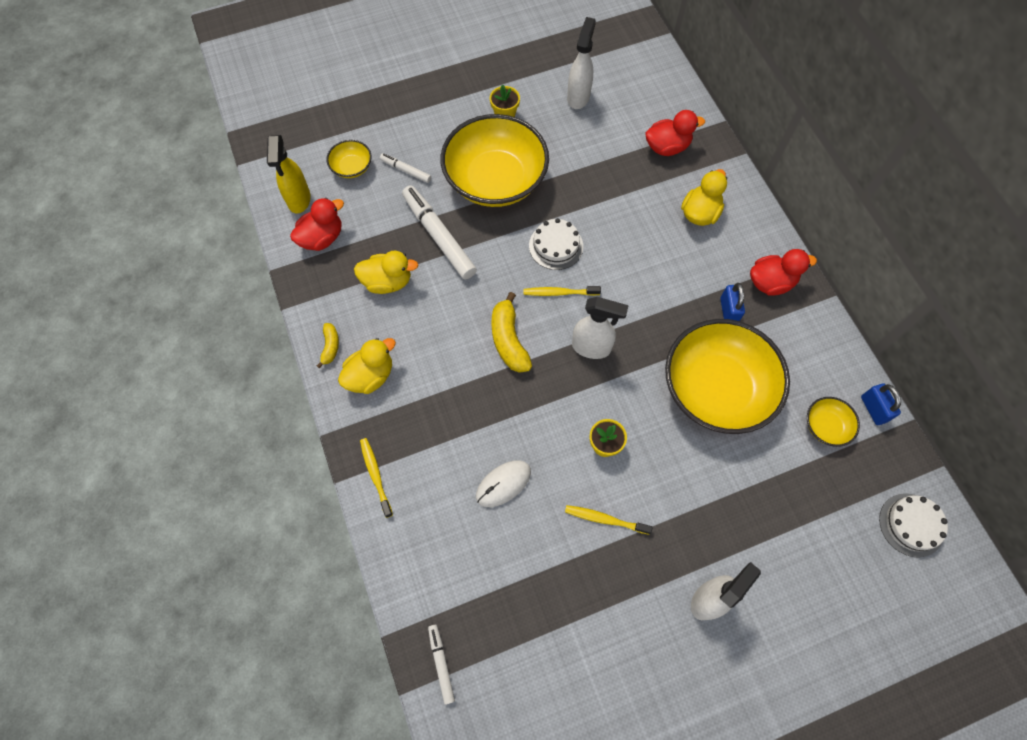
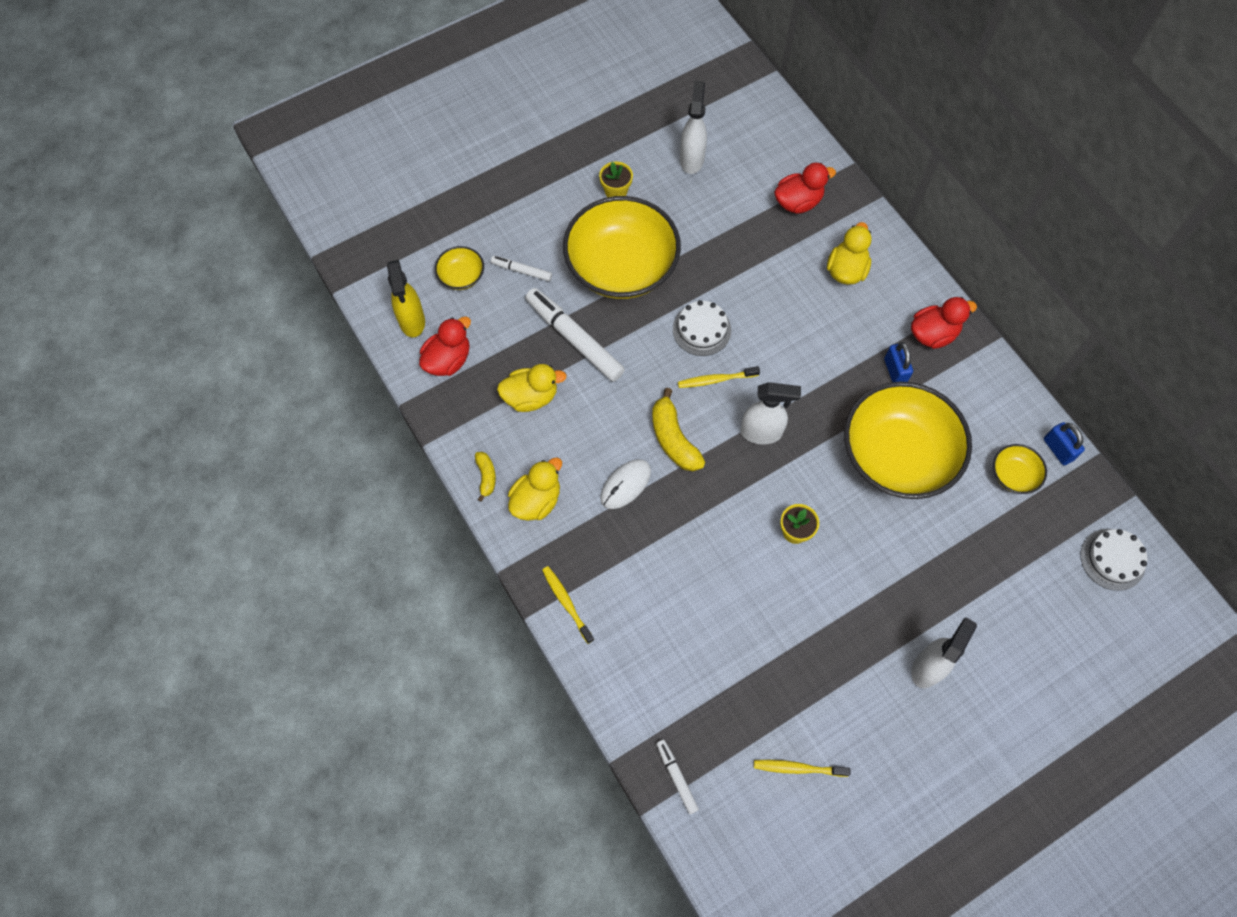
camera: 10 degrees left, 0 degrees up
(503, 484) = (700, 589): white mouse -> white mouse (625, 485)
(605, 519) = (810, 606): yellow toothbrush -> yellow toothbrush (798, 768)

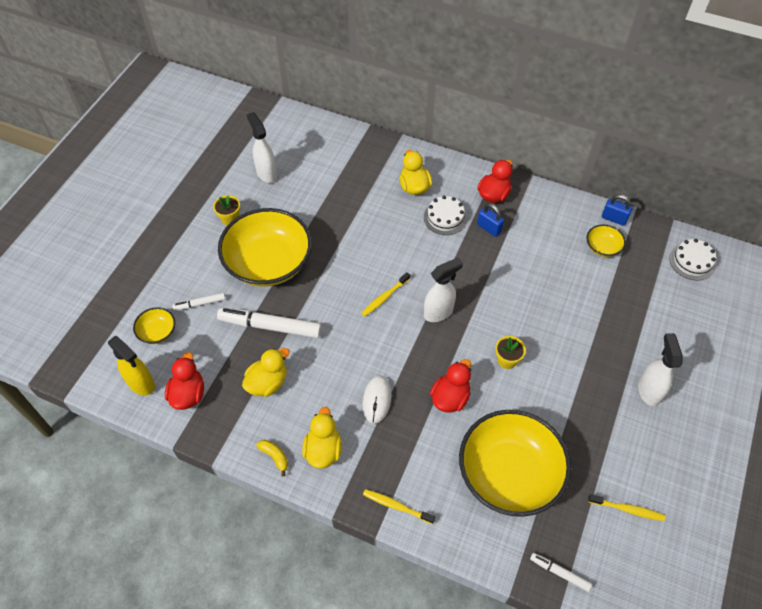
camera: 35 degrees left, 10 degrees down
(673, 439) = (386, 350): yellow banana -> none
(701, 329) = (352, 272): white cake -> white cake (445, 217)
(798, 202) = (354, 163): red duck -> red duck (450, 397)
(798, 768) = (627, 509): yellow toothbrush -> yellow toothbrush turned 135 degrees counterclockwise
(897, 455) = (529, 276): yellow bowl -> yellow bowl (509, 473)

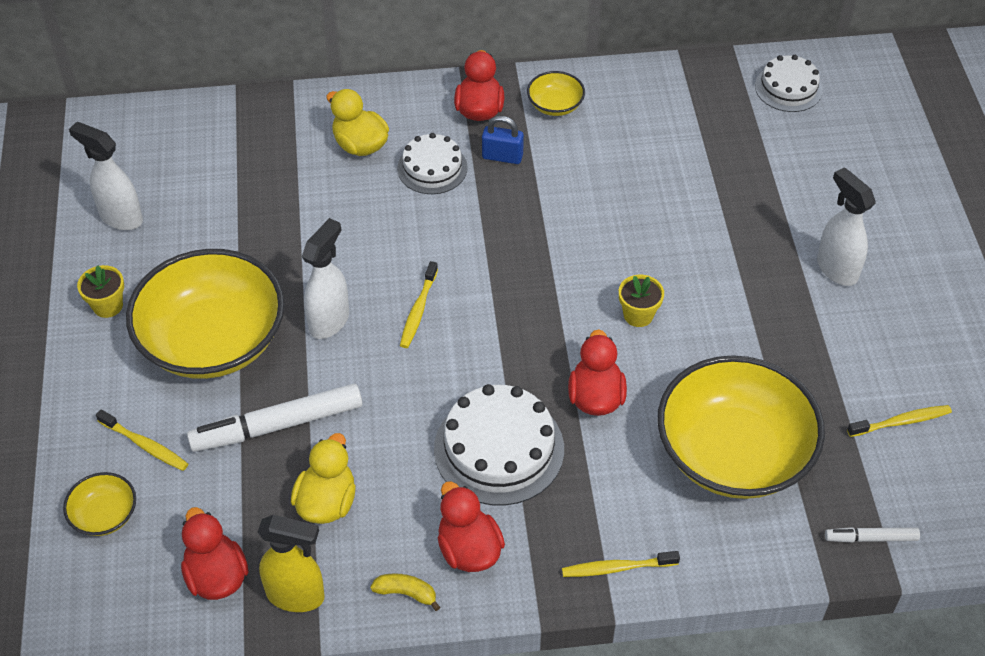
camera: 30 degrees left, 5 degrees down
(141, 384) = (131, 598): yellow spray bottle -> yellow spray bottle (296, 596)
(200, 304) = (145, 445): white marker -> yellow toothbrush
(323, 450) = (469, 549): yellow duck -> red duck
(377, 400) = (499, 449): white mouse -> white cake
(439, 312) = (507, 296): white spray bottle -> white spray bottle (329, 321)
(602, 247) = (667, 118): yellow bowl -> yellow bowl (555, 105)
(614, 218) = (658, 75): blue padlock -> none

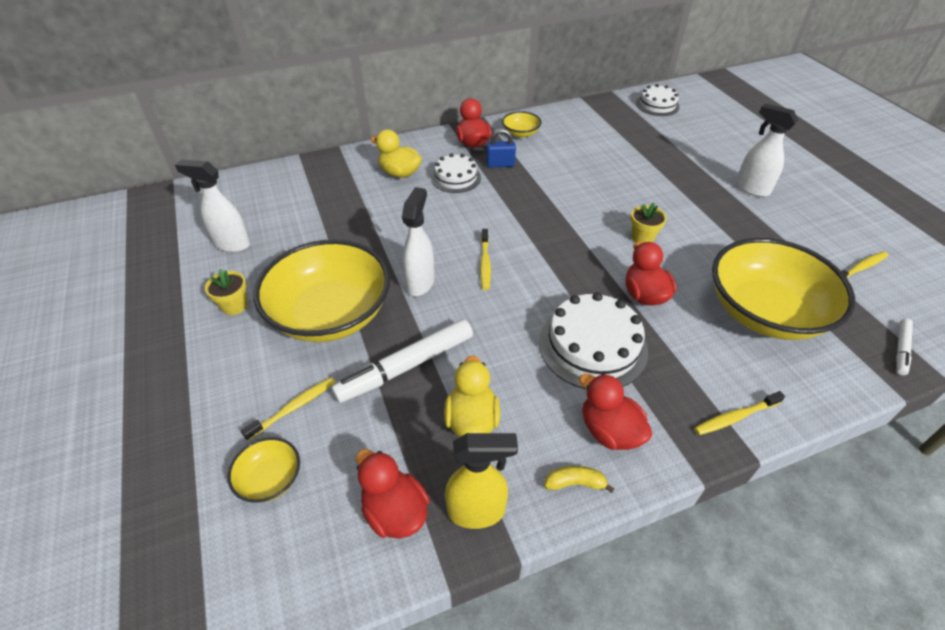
camera: 15 degrees left, 5 degrees down
(145, 445) = (294, 407): yellow toothbrush -> yellow toothbrush turned 60 degrees counterclockwise
(871, 538) = (901, 350): white marker -> white marker turned 45 degrees counterclockwise

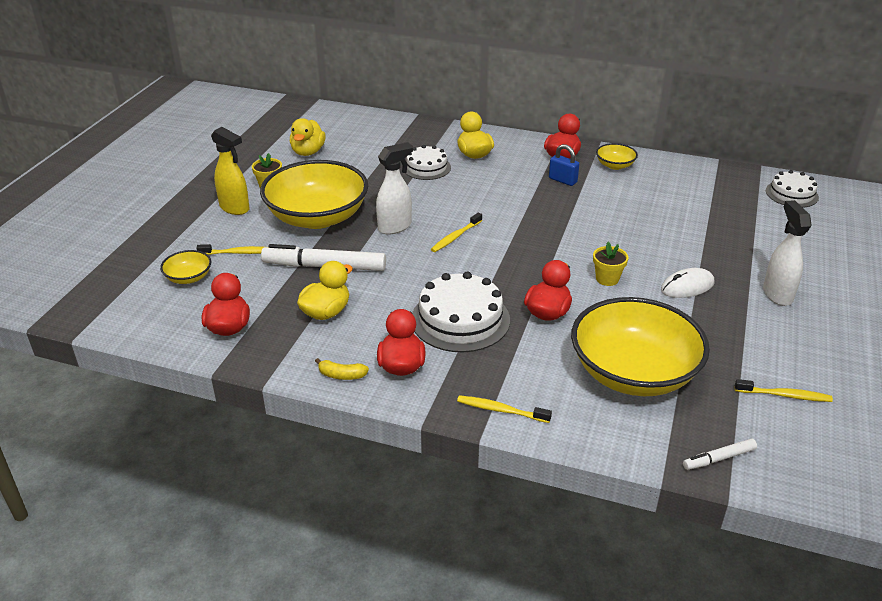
camera: 40 degrees right, 10 degrees down
(232, 244) = (308, 152): white spray bottle -> yellow duck
(455, 178) = (512, 175): white cake -> white cake (426, 167)
(477, 511) = (270, 353): yellow spray bottle -> yellow spray bottle (235, 208)
(575, 483) = (342, 375): yellow banana -> yellow banana turned 150 degrees clockwise
(697, 213) = (687, 286): none -> white mouse

